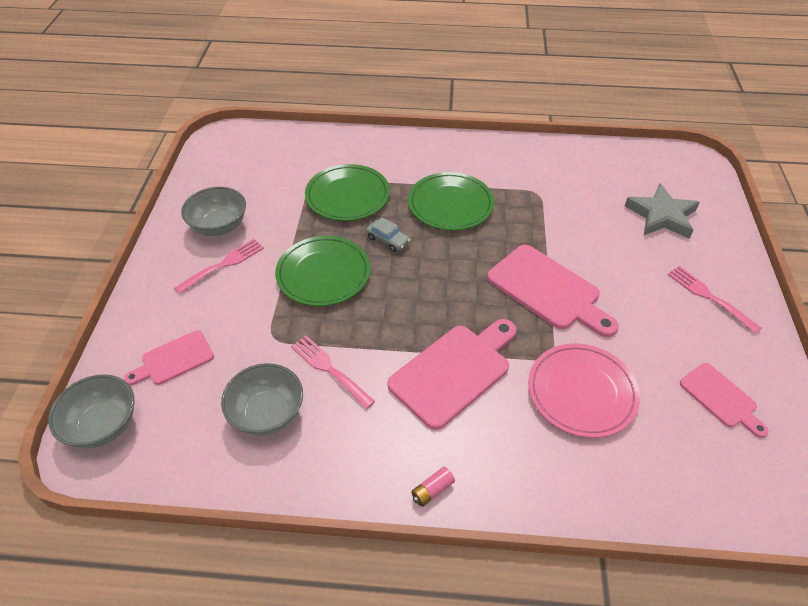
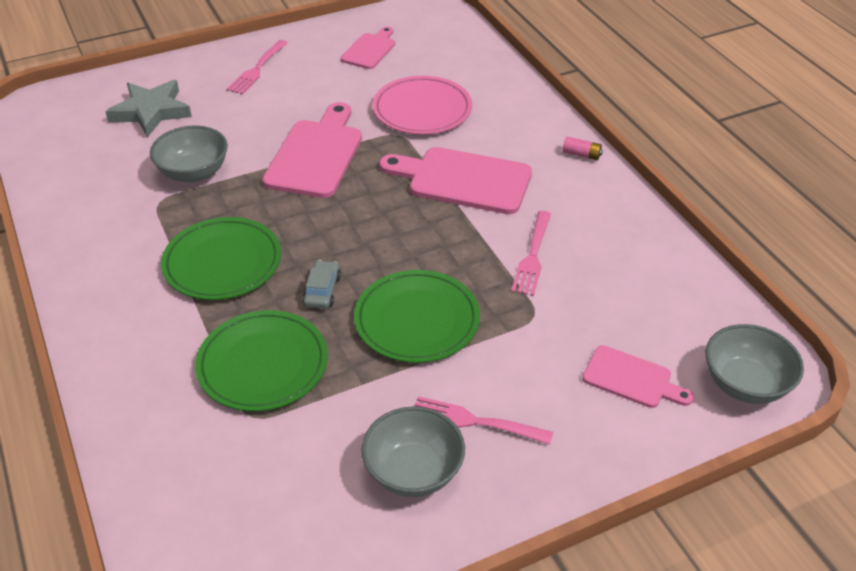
camera: 120 degrees left, 5 degrees down
(267, 413) = (615, 274): grey bowl -> grey bowl (194, 173)

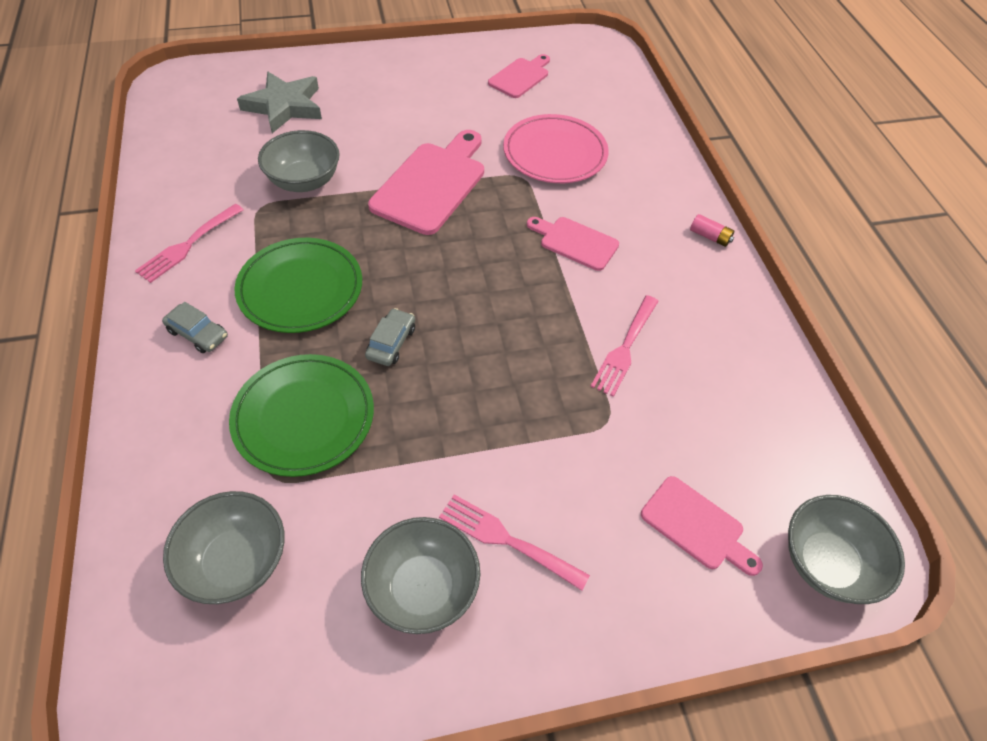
camera: 10 degrees right, 10 degrees up
(138, 317) = (198, 334): none -> grey car
(241, 486) = (236, 562): none -> grey bowl
(257, 69) = (401, 79): pink fork -> pink fork (188, 245)
(417, 320) = (479, 399): green plate -> none
(463, 180) = (575, 242): pink cutting board -> pink cutting board, size x0.58

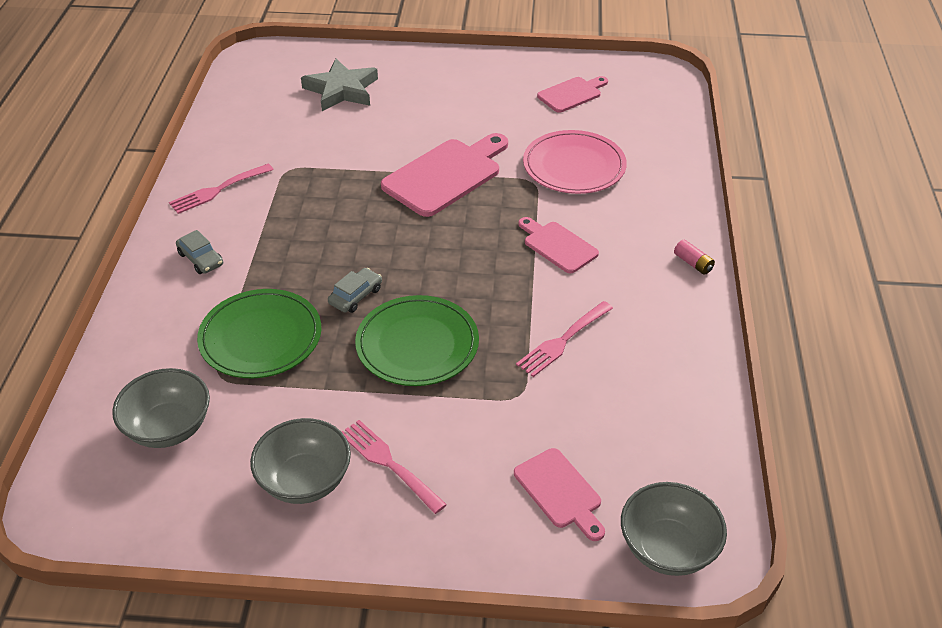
camera: 20 degrees right, 10 degrees down
(300, 289) = (296, 240): green plate -> green plate (417, 345)
(304, 181) = (334, 155): grey bowl -> none

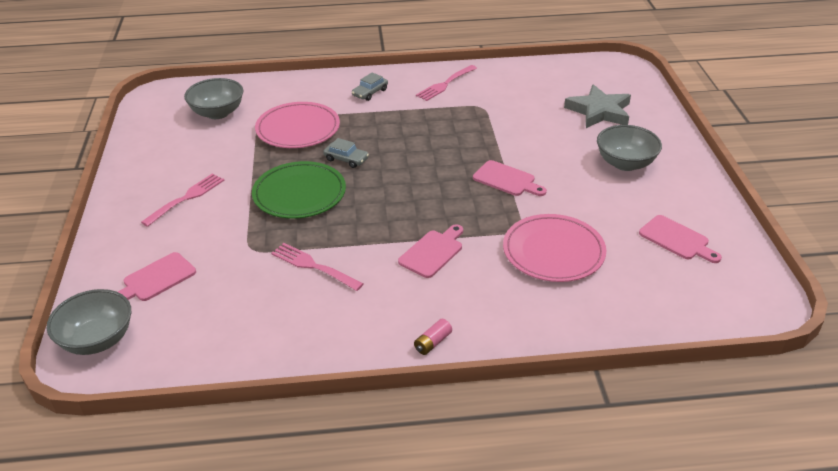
camera: 80 degrees right, 5 degrees down
(218, 190) = (445, 84): pink fork -> pink fork turned 90 degrees counterclockwise
(261, 337) = (298, 129): green plate -> pink plate
(305, 481) = (174, 168): grey bowl -> grey bowl (625, 163)
(446, 175) = (506, 180): pink cutting board -> pink cutting board, size x0.58

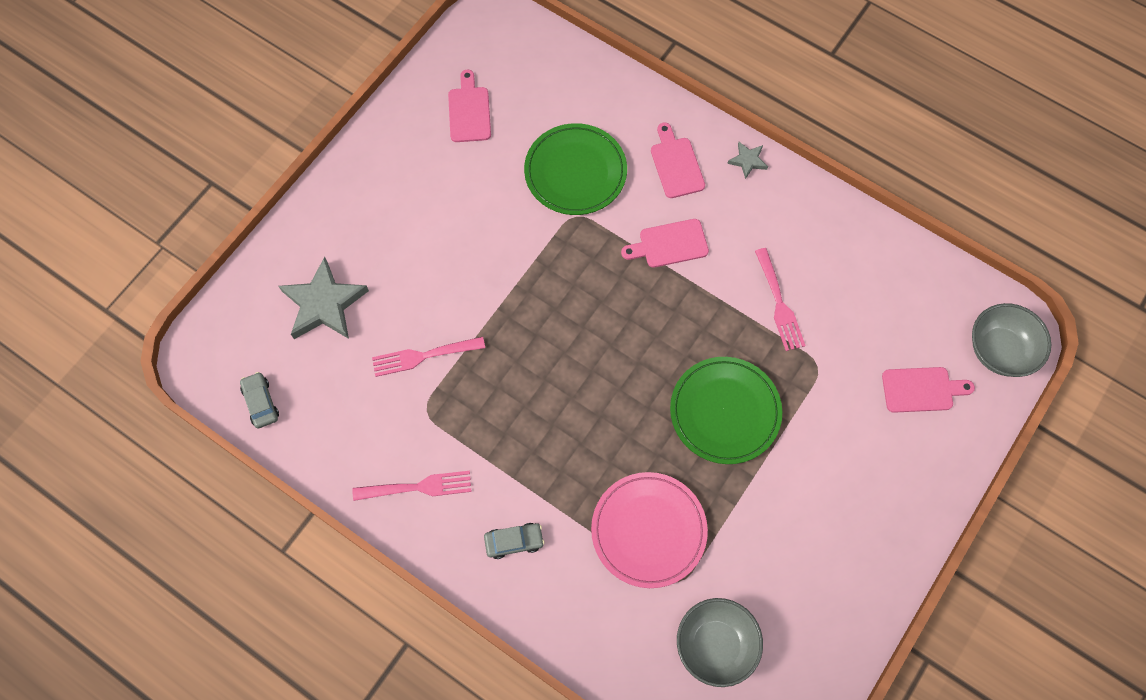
camera: 140 degrees left, 30 degrees up
(186, 198) = (837, 492): pink fork -> pink fork (423, 356)
(346, 159) = (640, 432): grey car -> grey car (261, 402)
(432, 342) = (747, 161): pink battery -> grey star
(506, 180) = (522, 280): pink cutting board -> pink cutting board (676, 164)
(553, 252) = (575, 172): pink plate -> green plate
(625, 163) = (397, 217): grey bowl -> none

